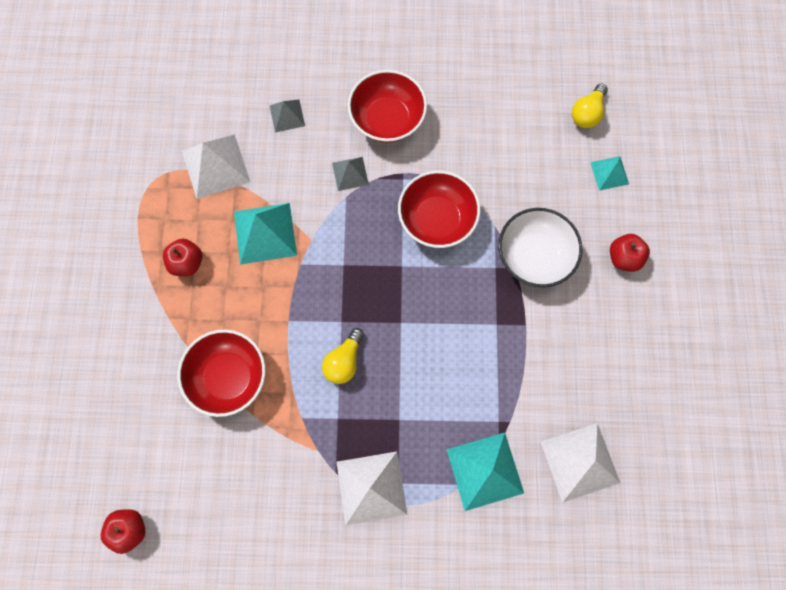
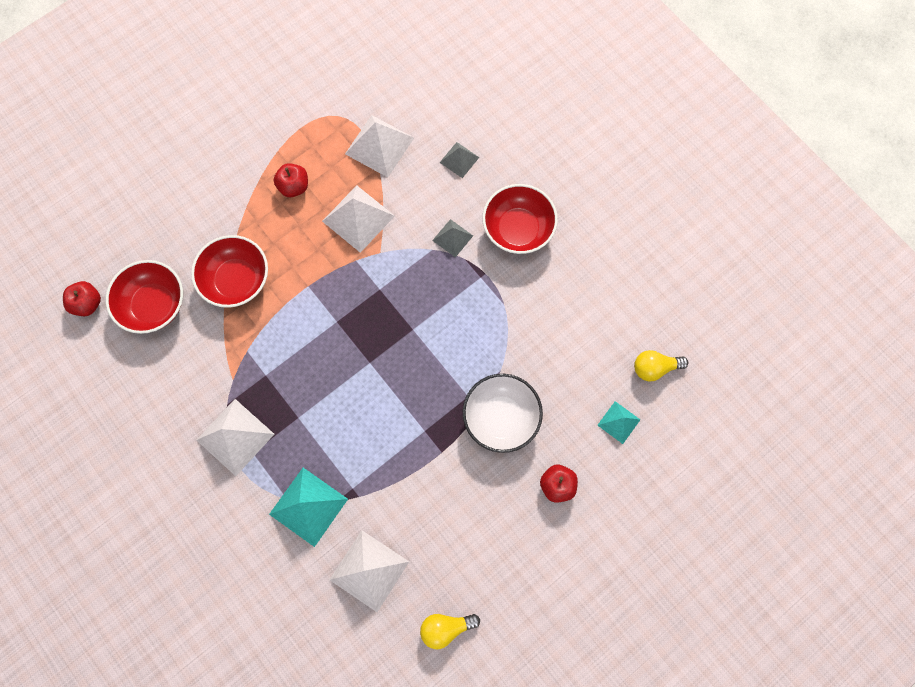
camera: 50 degrees right, 0 degrees up
(265, 233) = (358, 218): turquoise pyramid -> white pyramid
(344, 361) = (310, 346): yellow light bulb -> yellow light bulb (446, 628)
(437, 219) = (470, 326): red bowl -> red bowl (154, 305)

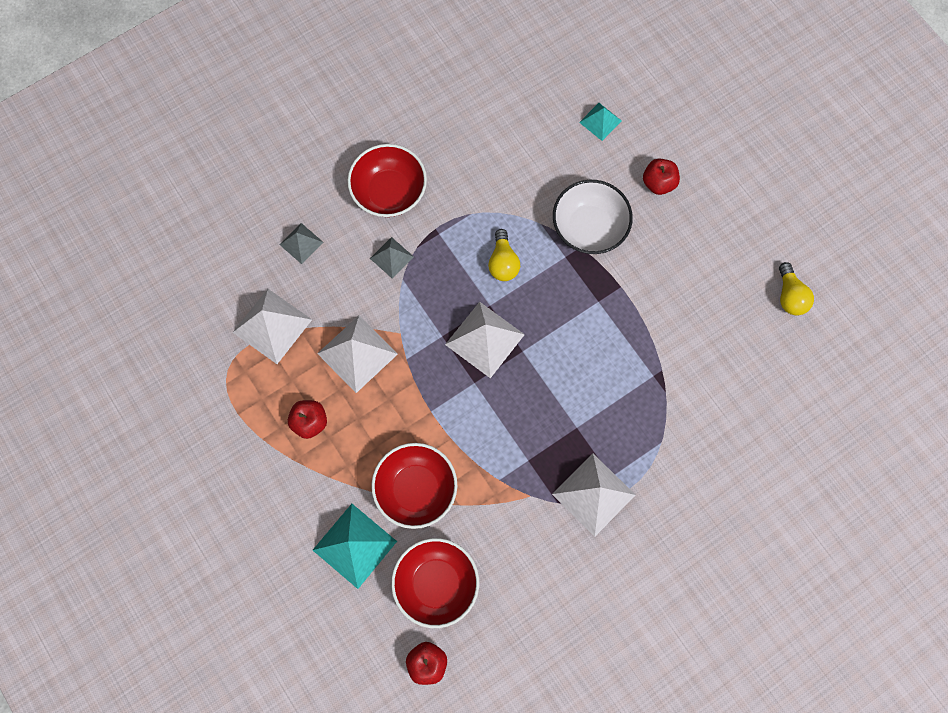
camera: 85 degrees left, 0 degrees up
(308, 506) = (670, 420): turquoise pyramid -> turquoise pyramid (355, 545)
(369, 570) = (735, 364): white pyramid -> white pyramid (485, 339)
(654, 368) = (548, 83): yellow light bulb -> yellow light bulb (503, 262)

